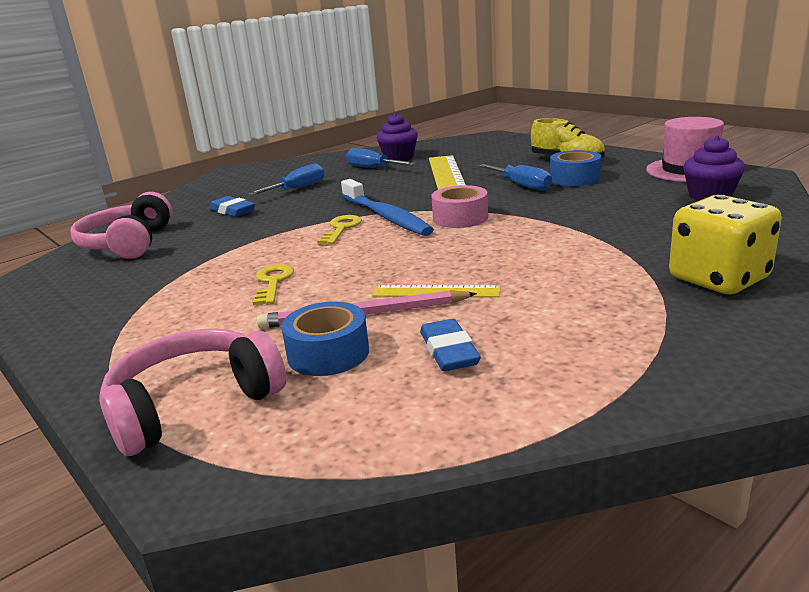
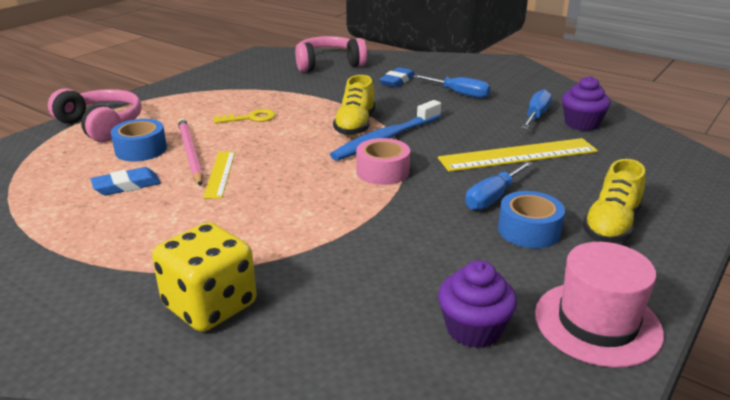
camera: 75 degrees right, 5 degrees up
(341, 228) = (355, 125): yellow key -> yellow shoe

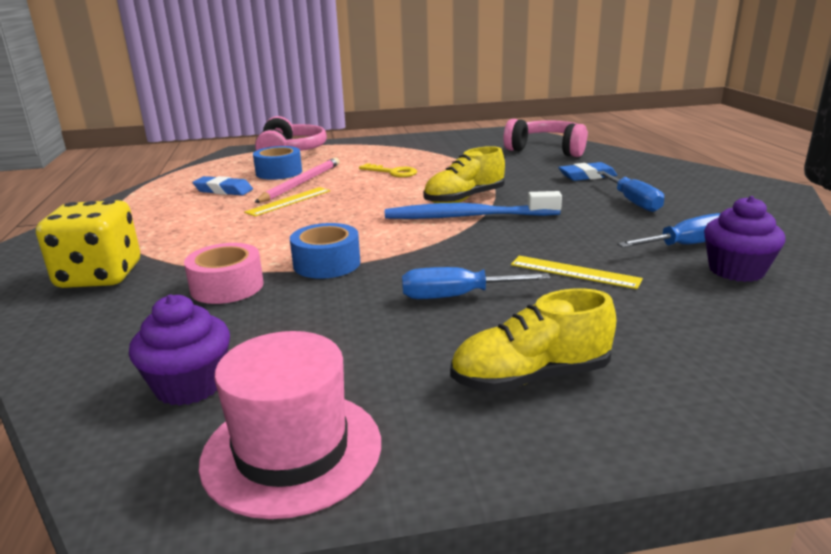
camera: 45 degrees right, 5 degrees down
(382, 171) = (406, 239): pink tape -> pink tape (227, 286)
(518, 155) = (574, 272): yellow ruler -> yellow ruler, size x0.57
(529, 230) = (425, 338): blue tape -> blue tape (327, 263)

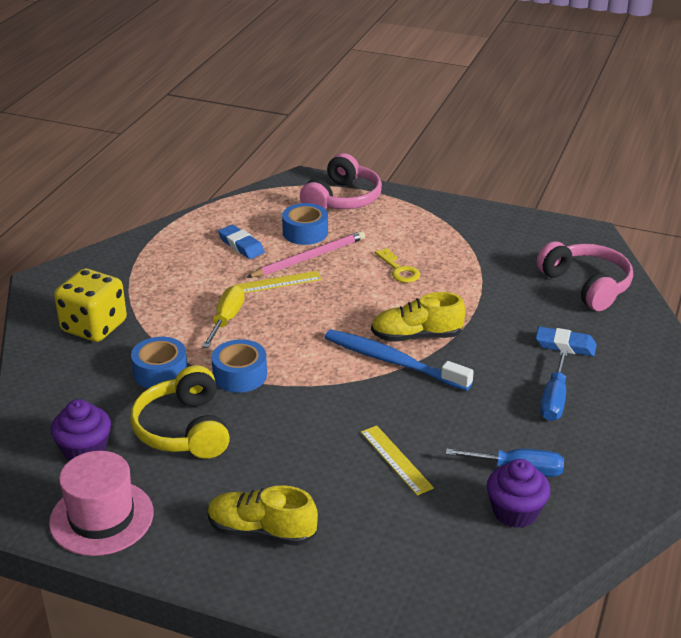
camera: 30 degrees right, 10 degrees up
(227, 286) = (160, 372): pink tape -> blue tape
(263, 233) = (226, 319): none -> yellow screwdriver
(312, 322) = (184, 429): none -> yellow headphones
(456, 296) = (290, 446): blue screwdriver -> none

